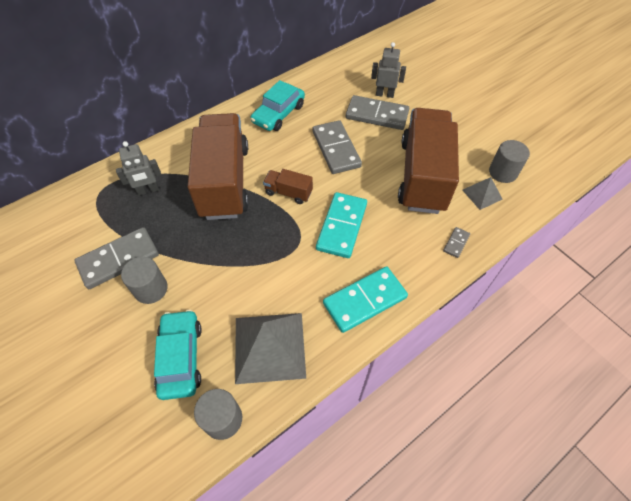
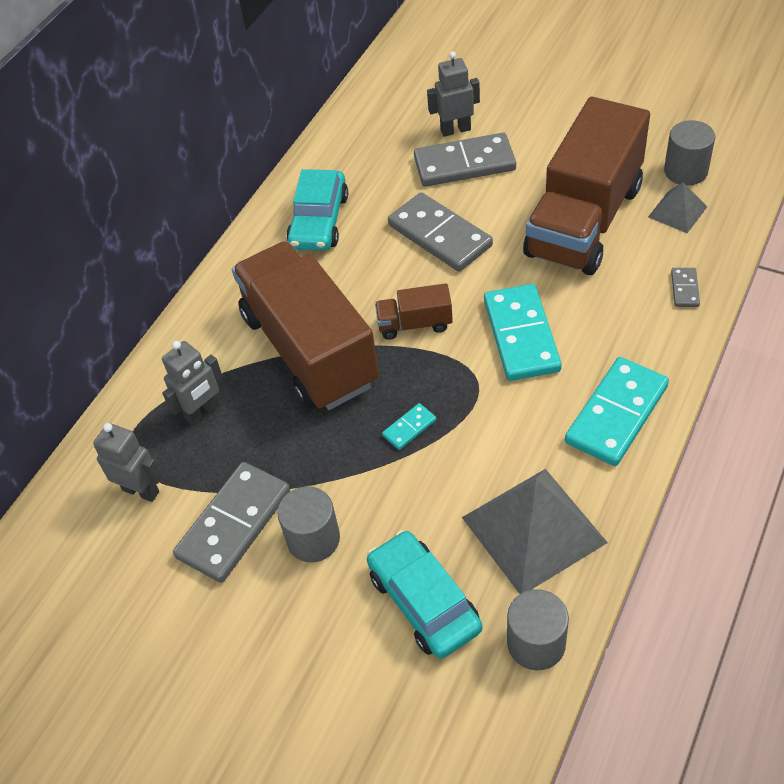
camera: 20 degrees left, 5 degrees down
(89, 218) = (141, 490): none -> grey robot
(244, 251) = (409, 428): none -> turquoise domino
(422, 176) = (584, 221): brown truck -> brown truck turned 135 degrees counterclockwise

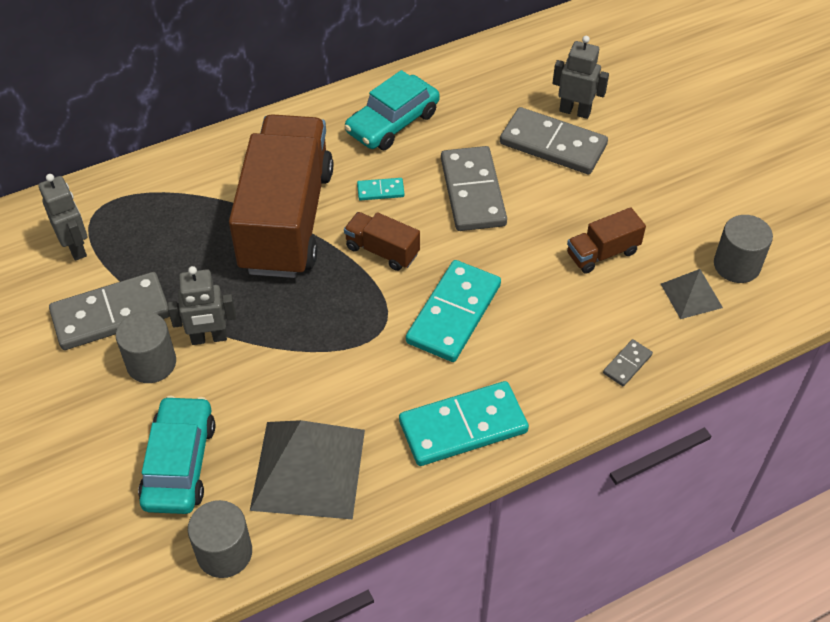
camera: 30 degrees right, 0 degrees up
(203, 412) = (168, 218): grey robot -> grey robot (209, 338)
(409, 428) = (297, 328): turquoise domino -> turquoise domino (380, 191)
(584, 221) = (602, 253): brown truck -> brown truck, size x0.42

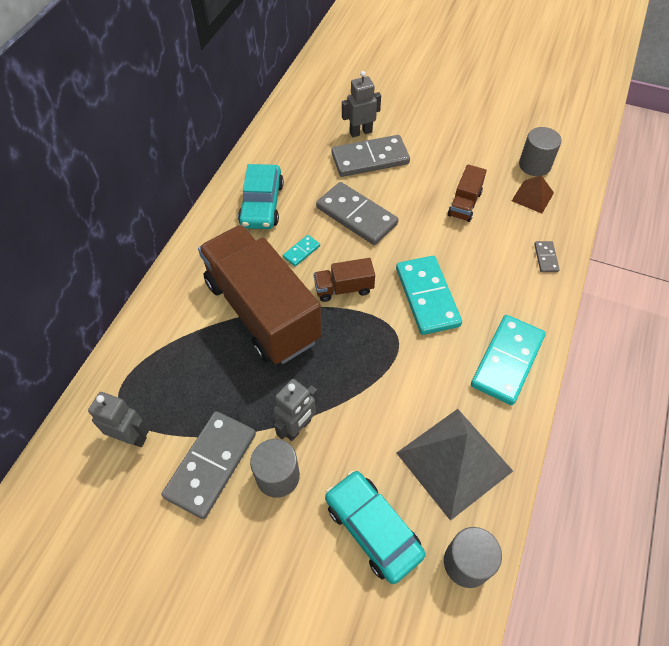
camera: 40 degrees left, 5 degrees up
(691, 295) = (532, 196): grey pyramid -> brown pyramid

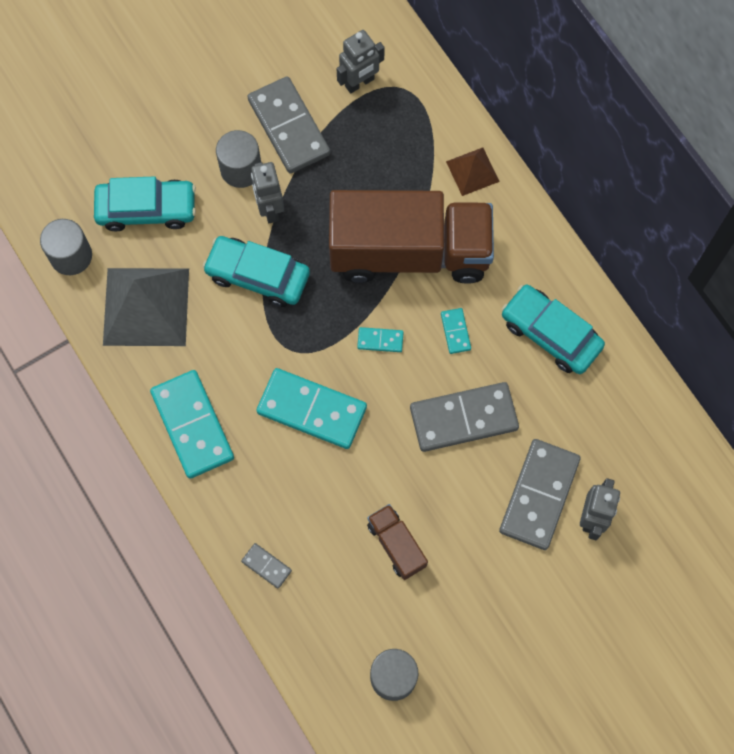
camera: 125 degrees right, 15 degrees up
(344, 288) = (380, 340): brown truck -> turquoise domino
(360, 397) = (258, 275): none -> turquoise car
(532, 196) = (351, 629): brown pyramid -> brown pyramid (472, 171)

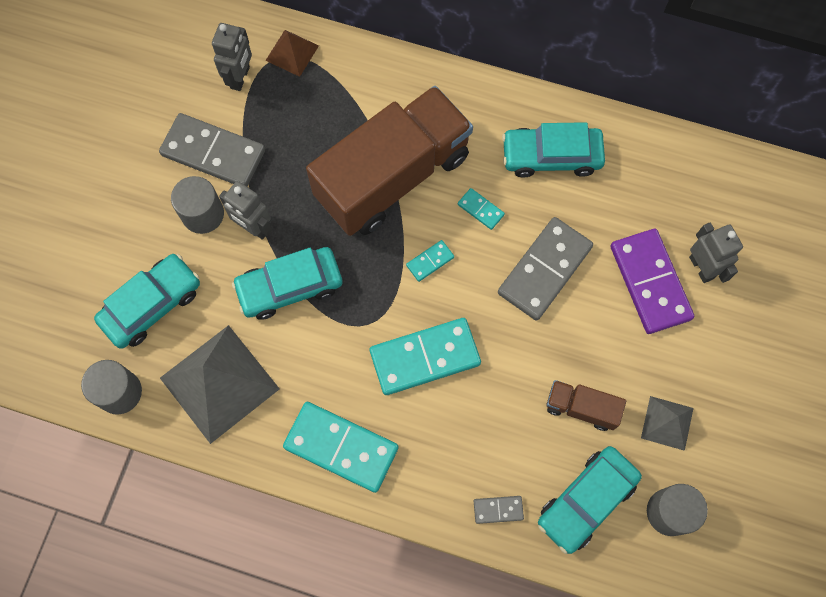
camera: 40 degrees left, 0 degrees up
(338, 615) = (586, 500): none -> turquoise car
(453, 611) = (667, 423): none -> grey pyramid
(472, 171) = (387, 80): brown pyramid -> brown pyramid (292, 53)
(539, 495) = (649, 282): grey domino -> purple domino

